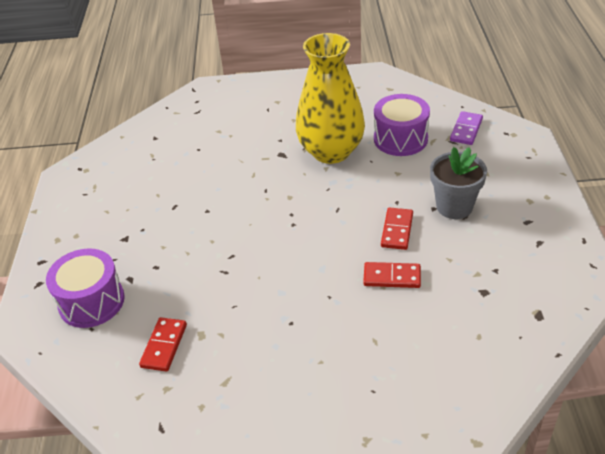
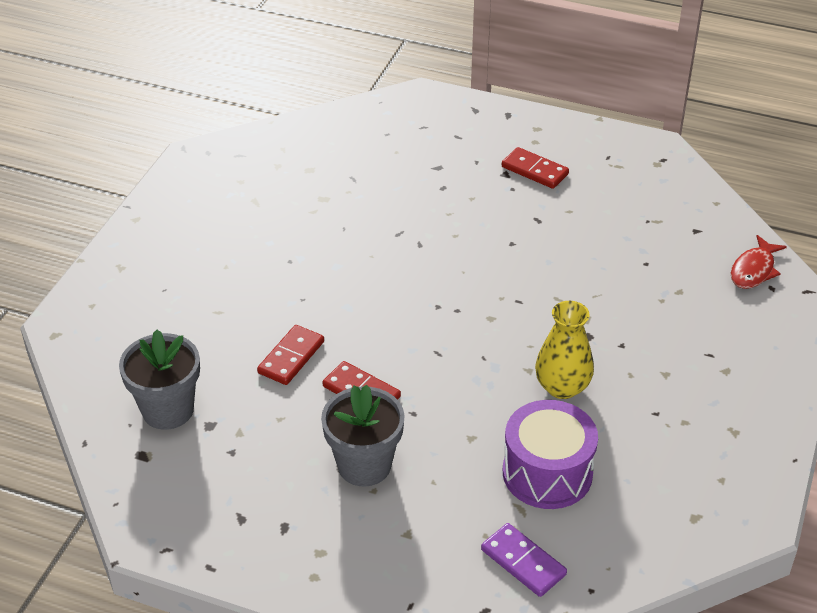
camera: 110 degrees right, 0 degrees up
(91, 302) = (423, 138): purple drum -> none
(164, 346) = (328, 173): red domino -> red domino (535, 170)
(184, 110) = (754, 270): none -> red fish
(331, 151) = (562, 387): yellow vase -> yellow vase, size x0.55
(490, 321) = (168, 410): none -> grey flower pot

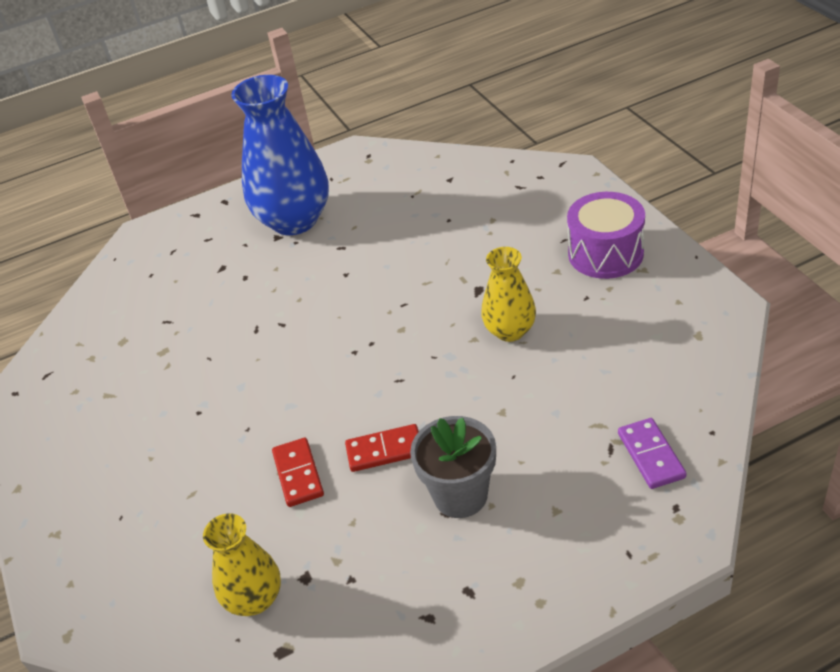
camera: 40 degrees left, 0 degrees up
(168, 410) = (254, 599): grey flower pot -> yellow vase
(523, 562) = (650, 455): purple domino -> purple domino turned 75 degrees clockwise
(535, 170) = (294, 220): red domino -> blue vase
(547, 473) = (580, 389): purple drum -> purple drum (605, 253)
(754, 270) = (515, 175): red fish -> none

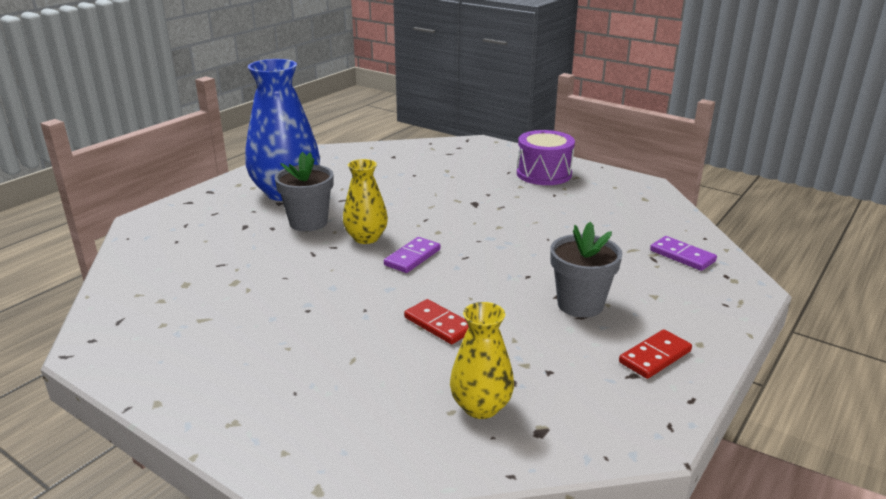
camera: 35 degrees left, 15 degrees down
(283, 278) = (308, 222): none -> grey flower pot
(345, 364) = (412, 257): none -> purple domino
(384, 450) = (496, 295): red domino -> red domino (655, 357)
(510, 331) = (520, 218): yellow vase -> yellow vase (366, 238)

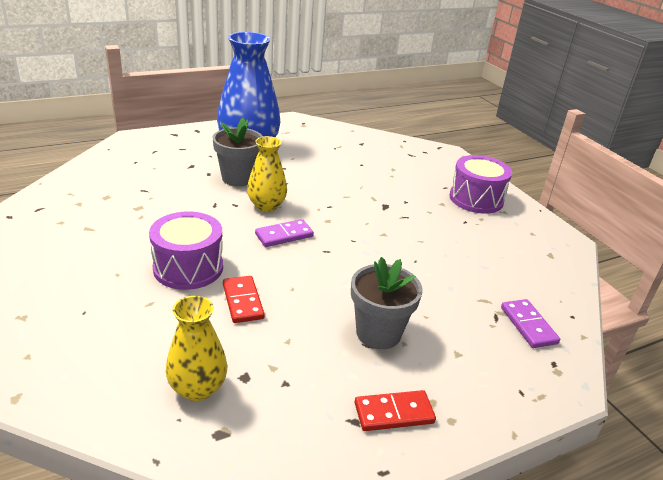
camera: 25 degrees right, 5 degrees up
(354, 316) = (188, 268): none -> purple drum

